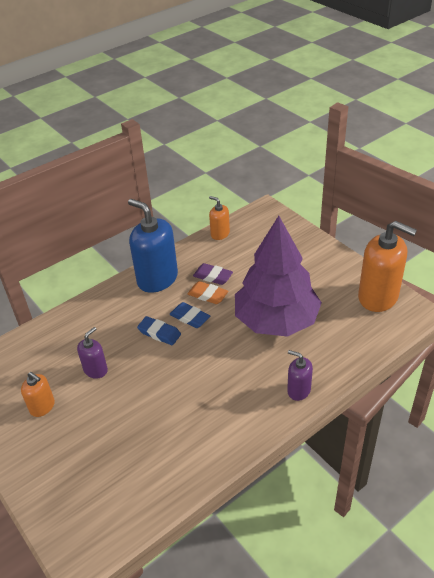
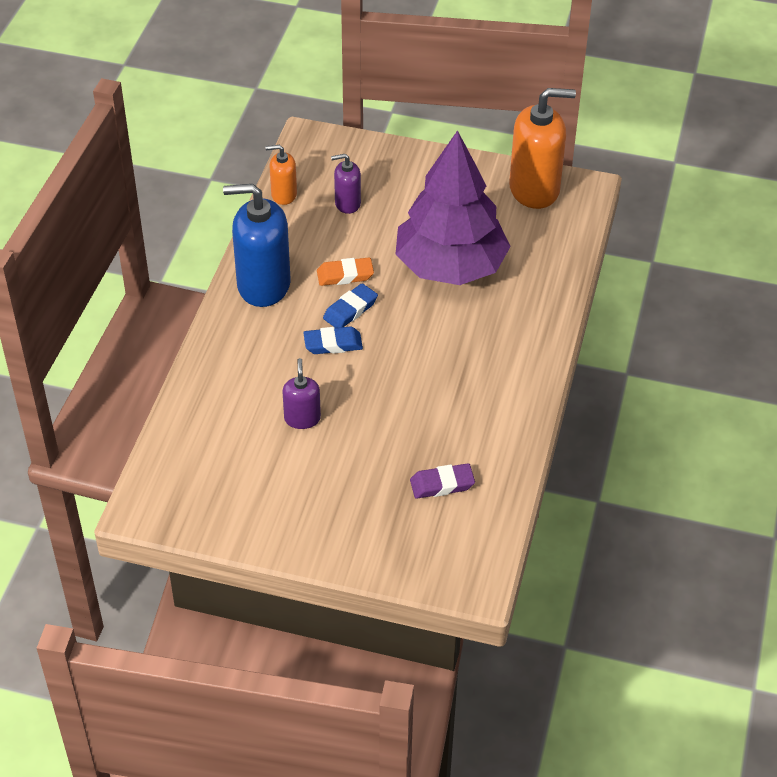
camera: 40 degrees left, 5 degrees up
(42, 407) = (284, 485): orange soap dispenser -> none
(190, 317) = (350, 310): blue eraser -> blue eraser turned 45 degrees counterclockwise
(213, 276) = (328, 251): purple eraser -> purple eraser (442, 484)
(298, 390) = (540, 326): purple soap dispenser -> purple soap dispenser (347, 203)

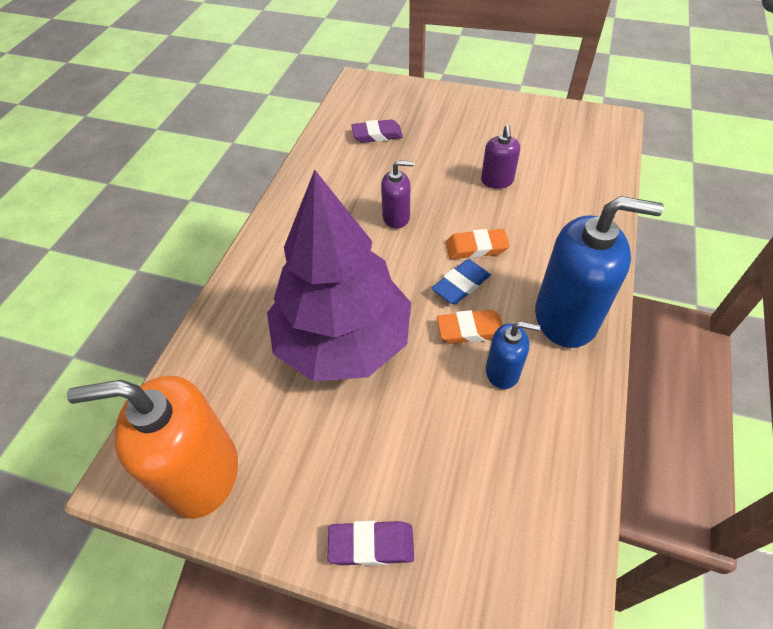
camera: 175 degrees left, 5 degrees up
(283, 195) = (573, 470): orange soap dispenser -> none
(322, 247) = (502, 371): none -> blue soap dispenser
(333, 344) = (476, 247): blue eraser -> orange eraser
(347, 203) = (476, 450): purple soap dispenser -> purple soap dispenser (396, 217)
(416, 161) = (371, 545): none -> purple eraser

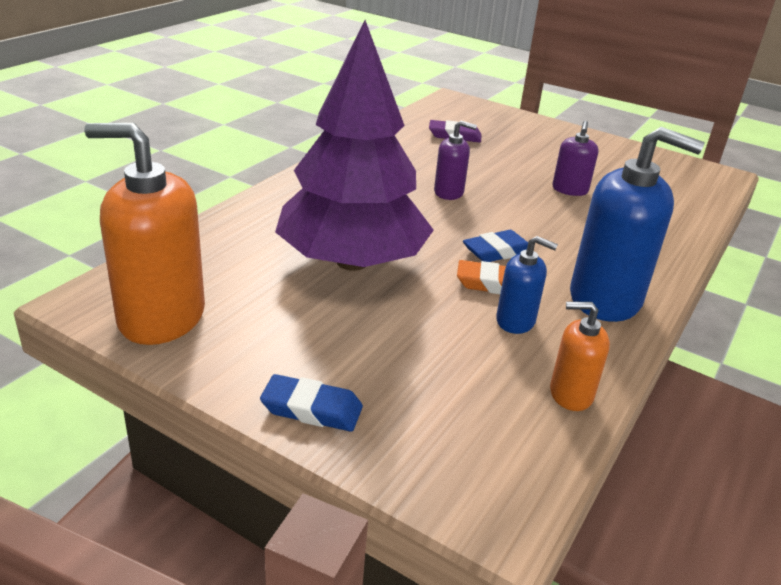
camera: 10 degrees right, 20 degrees down
(371, 545) = (312, 409): purple eraser -> blue eraser
(476, 247) = (526, 230): orange eraser -> none
(572, 448) = (570, 394): none -> orange soap dispenser

